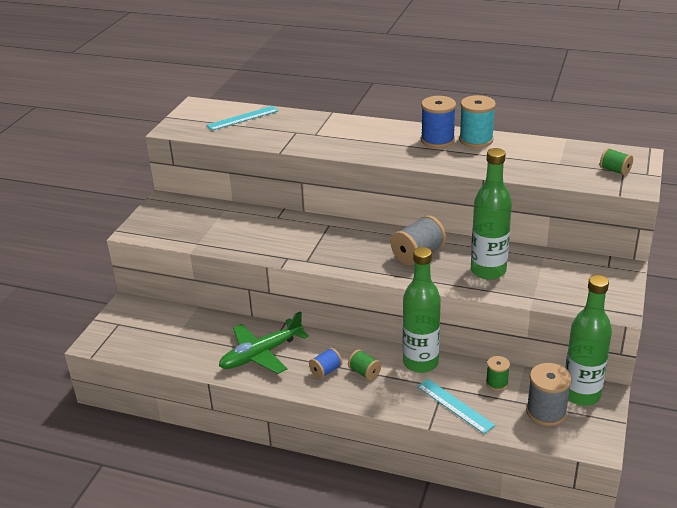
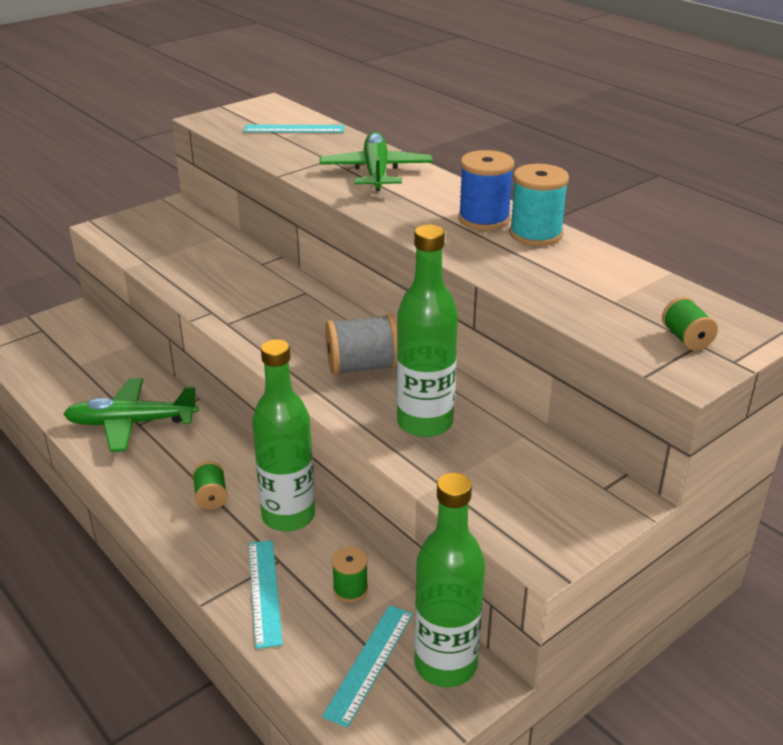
camera: 30 degrees right, 0 degrees up
(326, 371) = (172, 474): blue spool -> none
(337, 131) = (376, 172): none -> green plane
(546, 412) = (369, 663): grey spool -> turquoise ruler

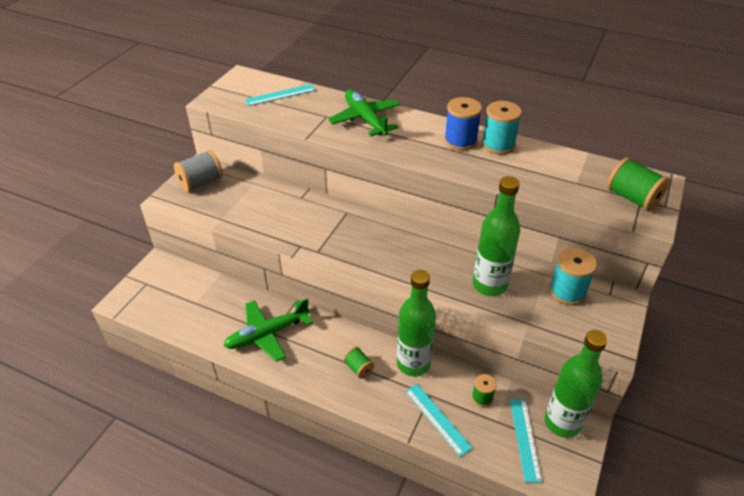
camera: 25 degrees left, 10 degrees up
(362, 366) = (425, 257): grey spool -> grey spool (201, 183)
(537, 464) = (567, 291): none -> turquoise spool
(686, 339) = (632, 198): green spool -> green spool, size x1.73

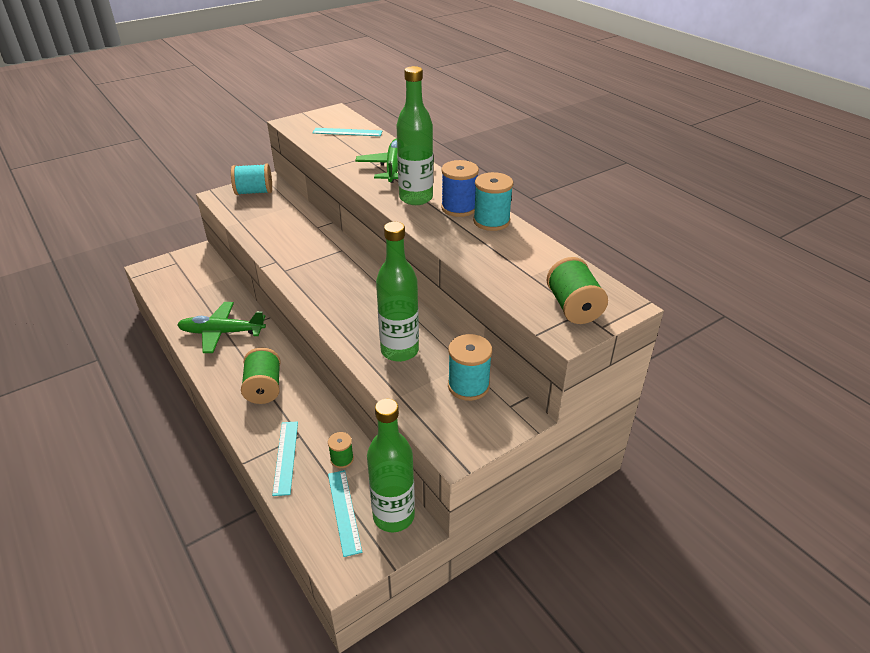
camera: 30 degrees right, 5 degrees down
(201, 183) = (254, 192): grey spool -> turquoise spool
(358, 368) = (264, 388): green spool -> green spool, size x1.73
(413, 363) = (311, 405): green bottle -> green bottle (416, 198)
(524, 438) = (344, 511): turquoise ruler -> turquoise ruler turned 45 degrees counterclockwise

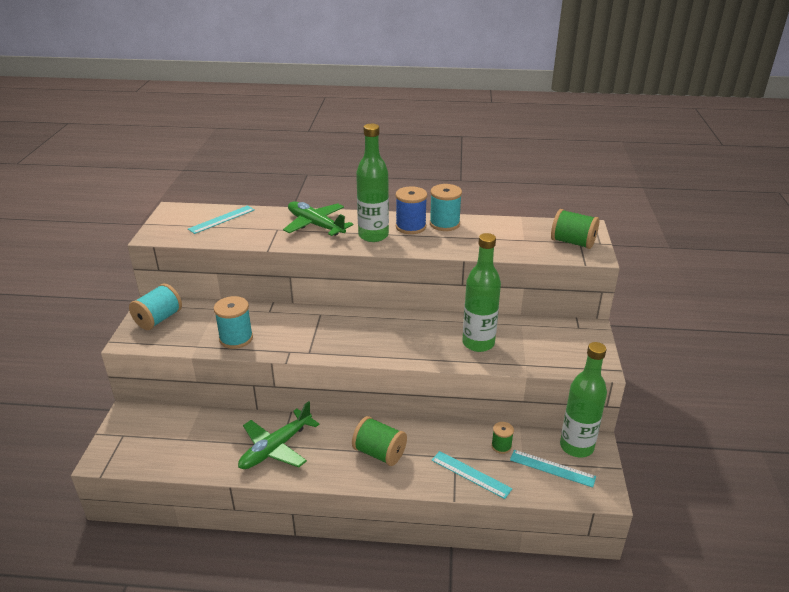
camera: 50 degrees left, 5 degrees down
(468, 386) = (544, 333): turquoise spool -> turquoise spool (236, 338)

